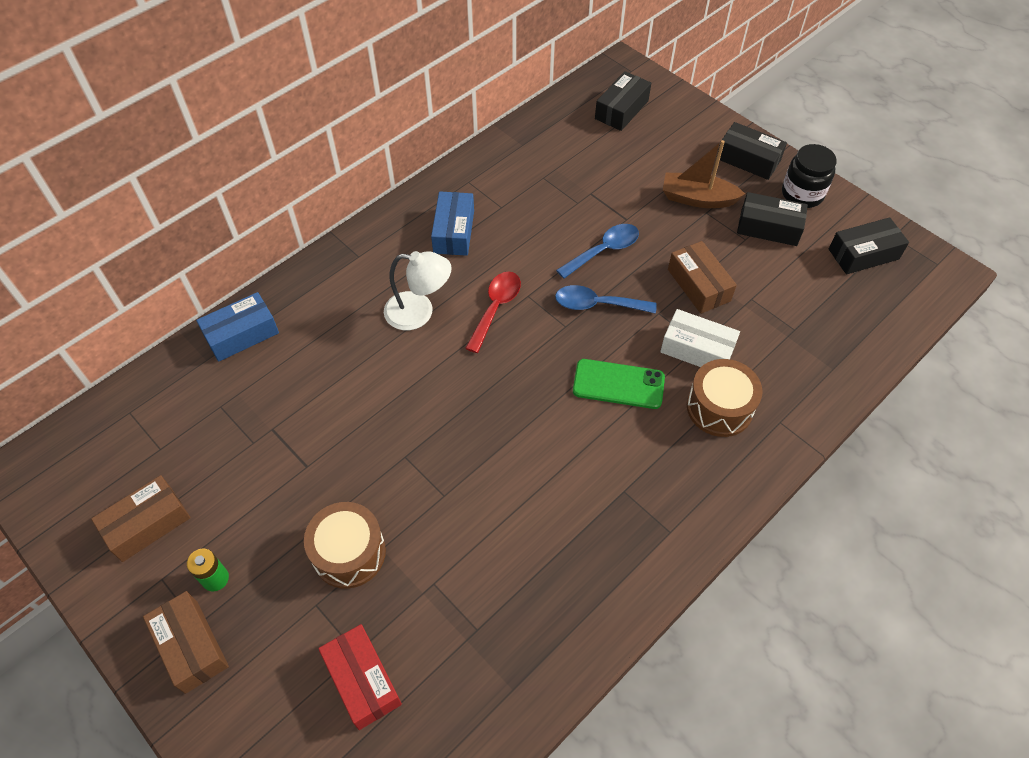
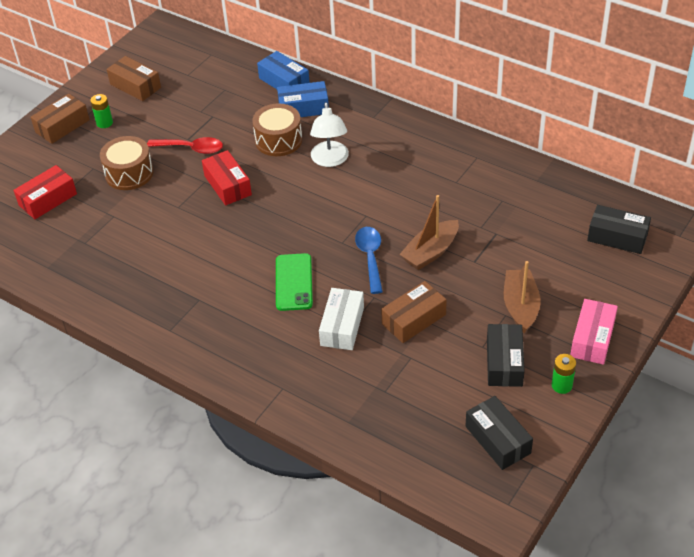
camera: 80 degrees right, 10 degrees down
(423, 430) = (227, 185): none -> red box
(454, 232) = (417, 161): blue box -> blue box (303, 108)
(495, 308) = (347, 200): red spoon -> red spoon (191, 148)
(603, 251) = (430, 252): blue spoon -> brown boat
(719, 407) = (287, 347): brown drum -> brown drum (278, 140)
(748, 159) = (592, 339): black box -> pink box
(802, 194) = (561, 385): black jar -> green battery

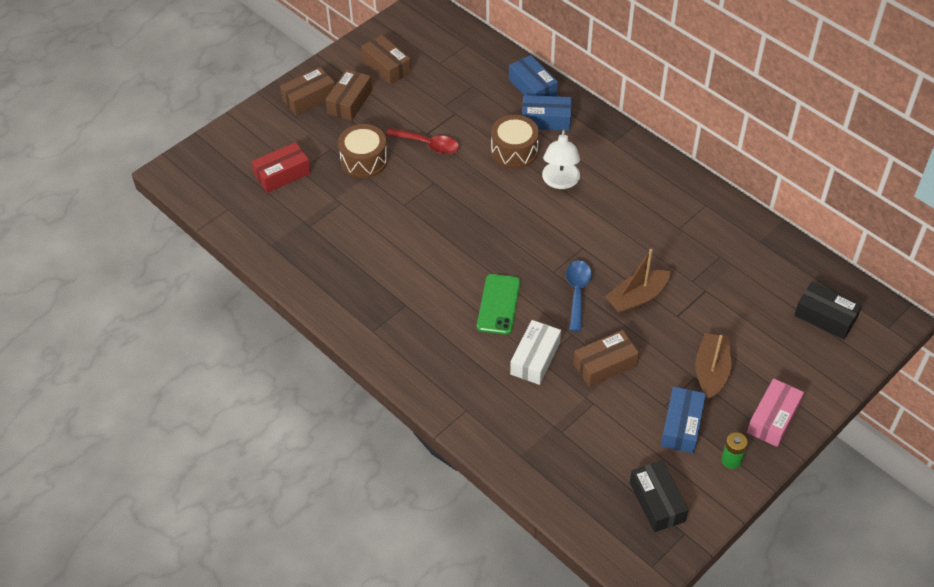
camera: 10 degrees right, 5 degrees up
(104, 123) = (350, 102): green battery -> brown box
(227, 185) = (455, 190): red box -> none
(504, 362) = (681, 426): black box -> blue box

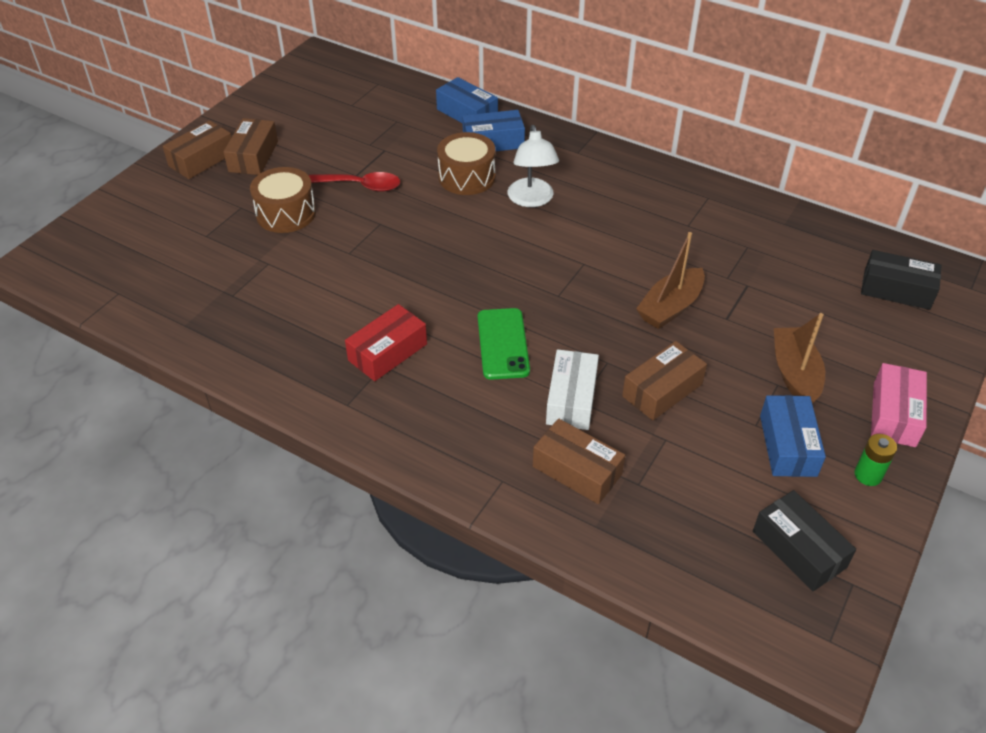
camera: 15 degrees left, 5 degrees down
(282, 174) = (184, 243): red box -> red box (387, 352)
(386, 66) = (289, 116): brown box -> brown box (577, 470)
(577, 293) = (596, 314): blue spoon -> none

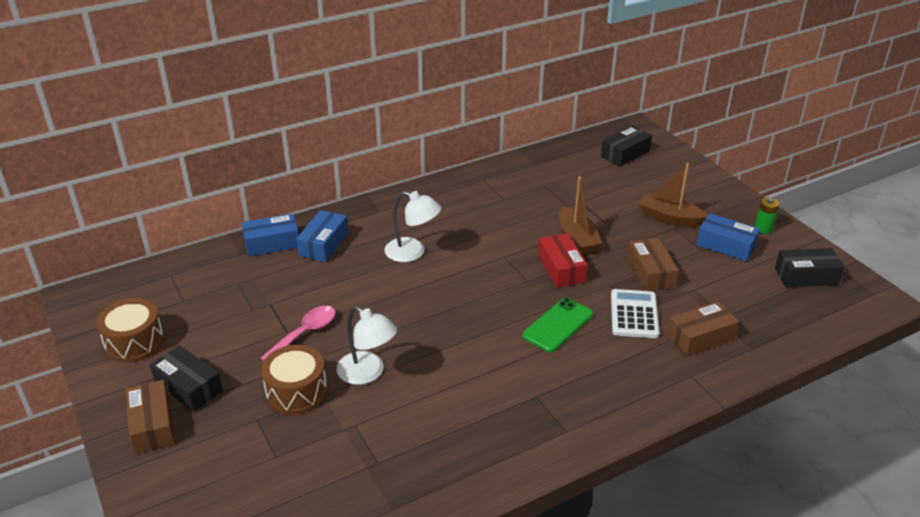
camera: 60 degrees left, 10 degrees down
(253, 156) = (189, 387): brown box -> black box
(337, 243) = (367, 373): none -> white lamp
(361, 186) = (304, 333): red spoon -> pink spoon
(387, 352) = (523, 388): red box -> red box (561, 268)
(467, 177) = (353, 273): brown drum -> brown drum (134, 342)
(503, 344) = (558, 325): green phone -> green phone turned 75 degrees counterclockwise
(571, 399) = (634, 314): white box -> white calculator
(894, 414) = (723, 199): pink box -> none

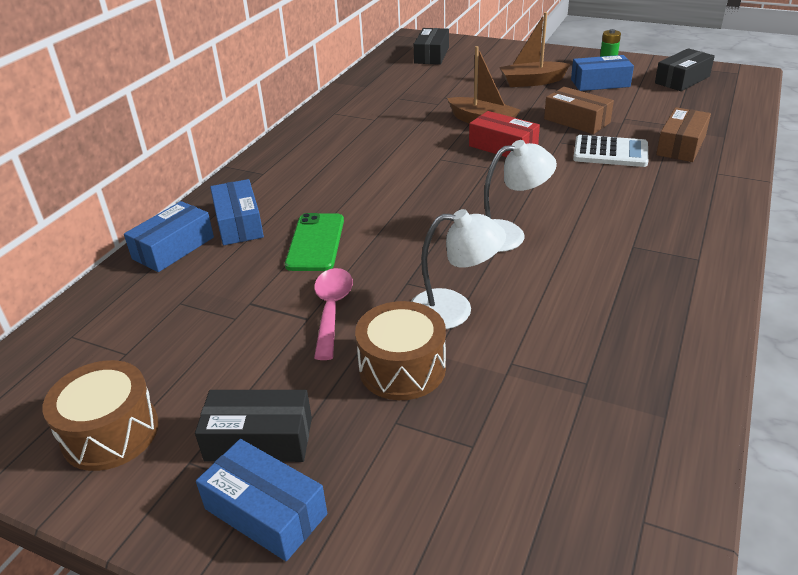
camera: 35 degrees left, 0 degrees up
(152, 425) = (266, 511): brown box -> blue box
(412, 252) = (347, 191): white lamp -> white lamp (508, 234)
(558, 325) = (565, 186): green phone -> green phone (315, 242)
(634, 314) = (610, 152): white calculator -> white calculator turned 135 degrees clockwise

